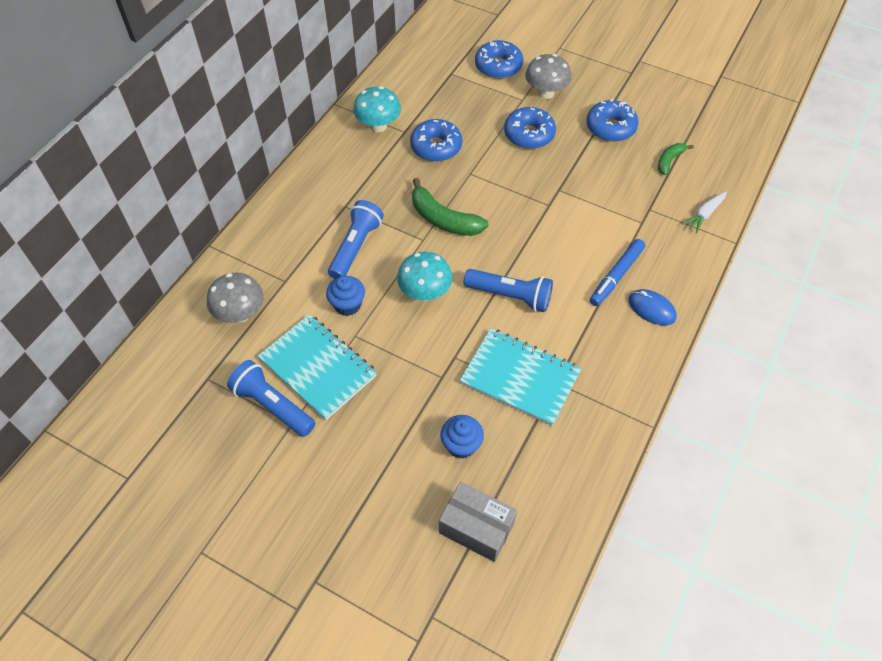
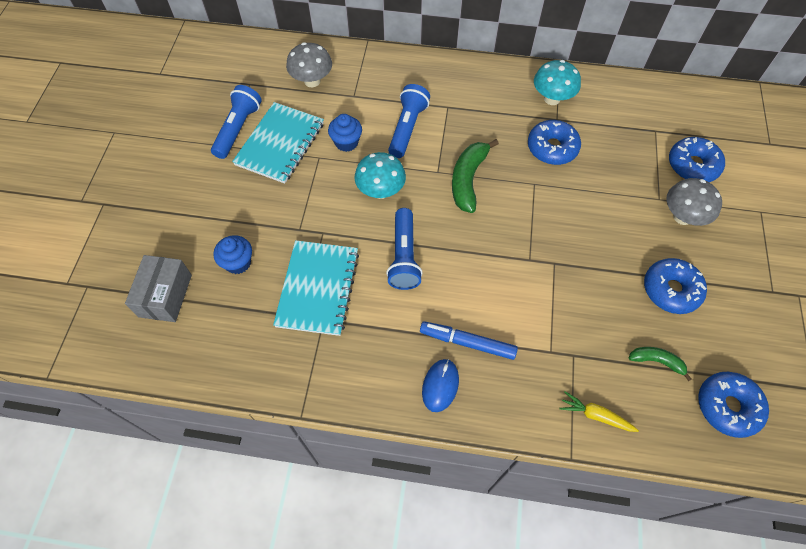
camera: 70 degrees right, 5 degrees up
(355, 247) = (407, 128): blue flashlight -> blue flashlight turned 75 degrees counterclockwise
(529, 134) = (614, 217): blue donut -> blue donut (727, 406)
(704, 214) = (595, 415): white carrot -> yellow carrot

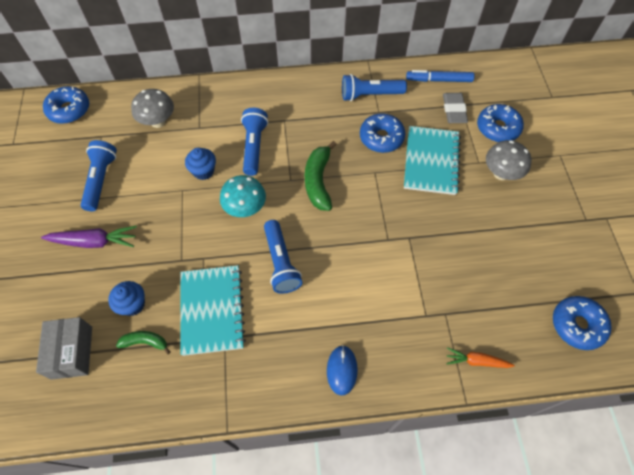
camera: 15 degrees left, 0 degrees up
(215, 190) = (94, 242): none -> purple carrot
(280, 144) = (143, 186): turquoise notebook -> turquoise notebook (431, 161)
(467, 342) = (355, 326): blue marker -> blue marker (439, 80)
(552, 99) = (370, 95): turquoise mushroom -> blue flashlight
(595, 415) = (476, 361): yellow carrot -> orange carrot
(645, 135) = (454, 110): none -> grey eraser
(656, 361) = (512, 301): green banana -> green banana (145, 342)
(671, 290) = (508, 238): blue donut -> blue donut (69, 110)

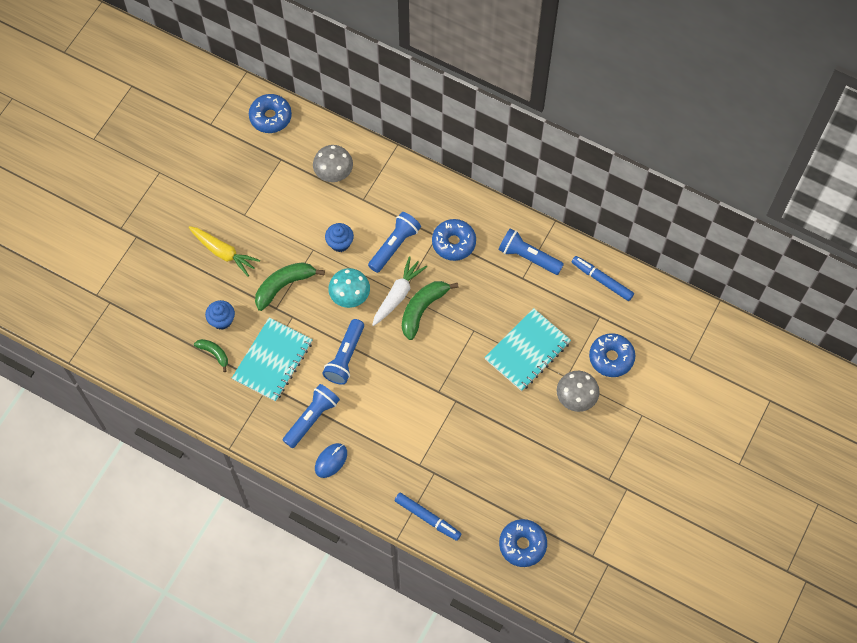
camera: 35 degrees right, 5 degrees up
(72, 352) = (163, 328): grey box -> none
(94, 242) = (223, 252): purple carrot -> yellow carrot
(101, 180) = (258, 201): blue flashlight -> blue flashlight (311, 418)
(175, 236) = (284, 285): none -> green banana
(287, 182) = (397, 295): none -> white carrot
(381, 138) = (504, 303): blue donut -> blue donut (453, 243)
(454, 110) = (588, 317): grey eraser -> none
(476, 361) = (427, 518): orange carrot -> blue marker

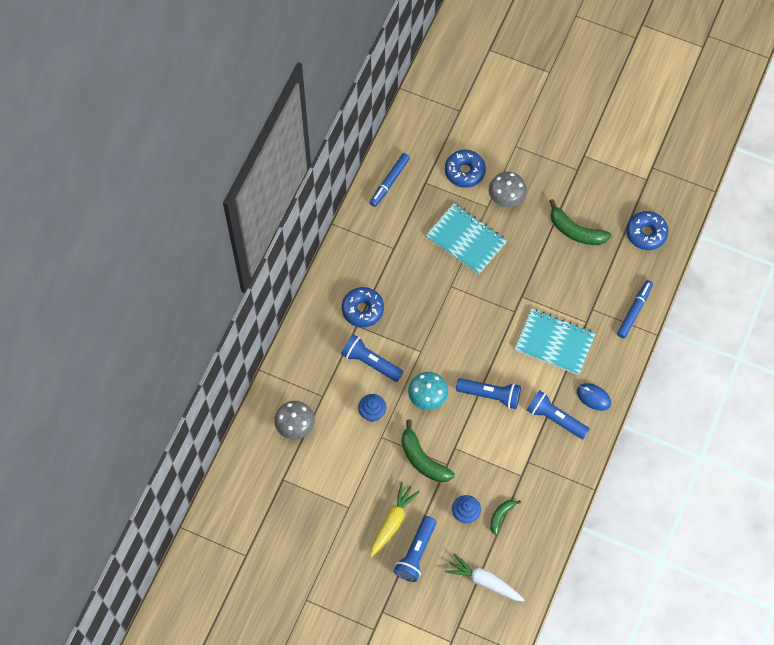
camera: 95 degrees left, 0 degrees up
(270, 117) = (234, 495): blue donut -> none
(273, 360) = (502, 460): turquoise notebook -> turquoise notebook (554, 342)
(397, 295) = (422, 355): white carrot -> white carrot (484, 581)
(422, 309) = (434, 331): green banana -> green banana (575, 231)
(528, 257) = (371, 244): blue flashlight -> blue flashlight (416, 553)

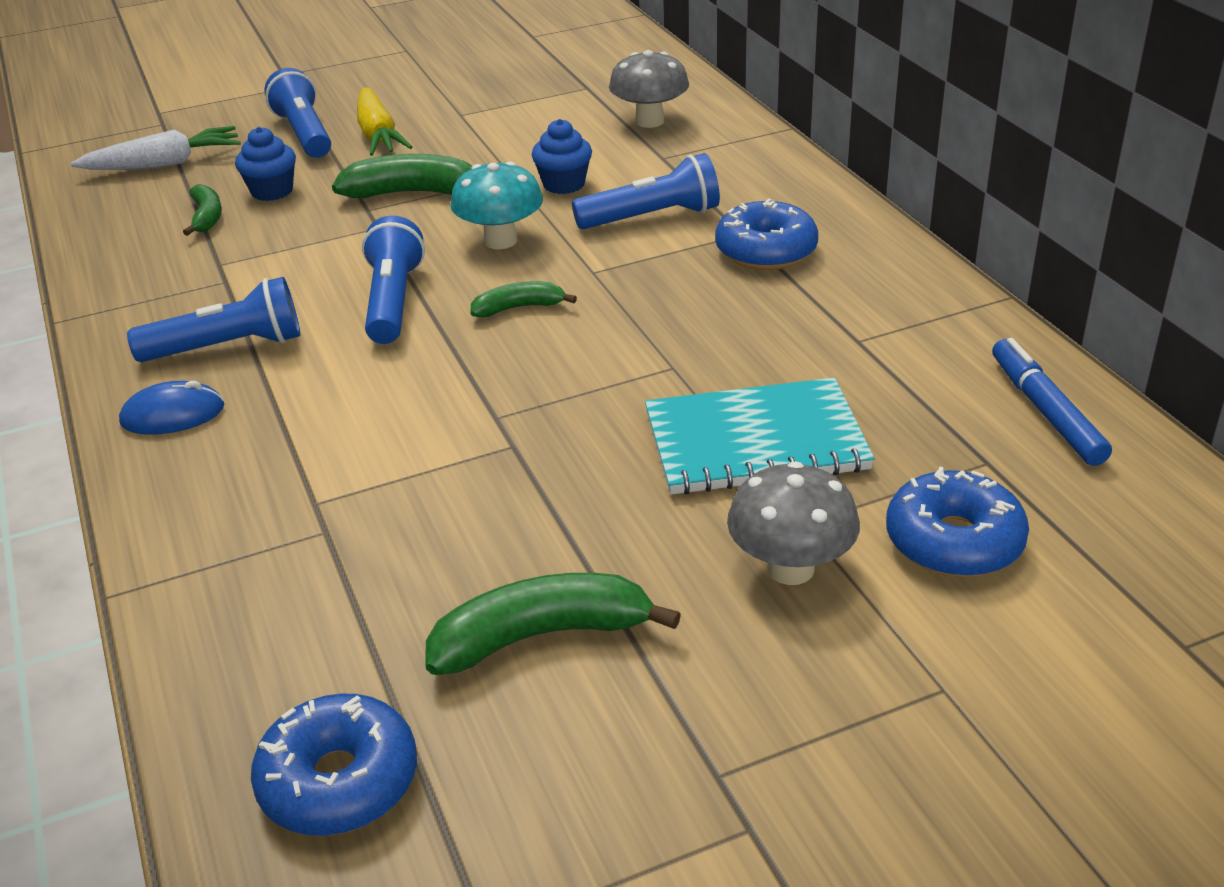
camera: 135 degrees right, 30 degrees down
(460, 354) = (519, 308): none -> green banana
(490, 395) = (393, 301): blue flashlight -> blue flashlight turned 120 degrees clockwise
(554, 342) = (351, 430): turquoise notebook -> none
(634, 311) = (210, 597): blue marker -> none

